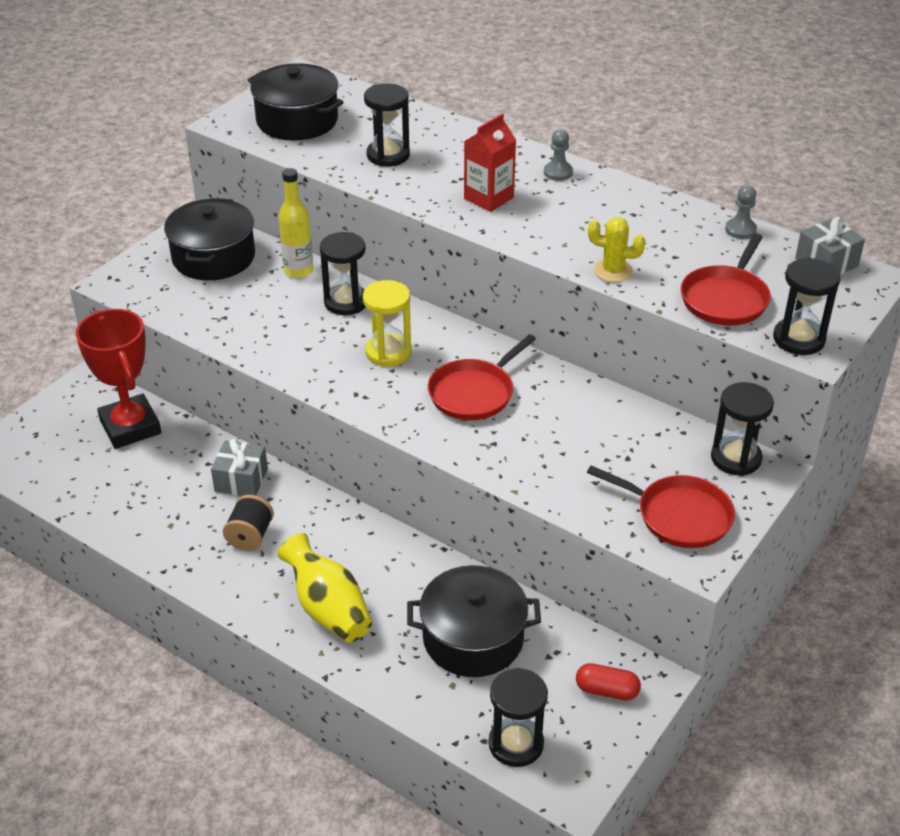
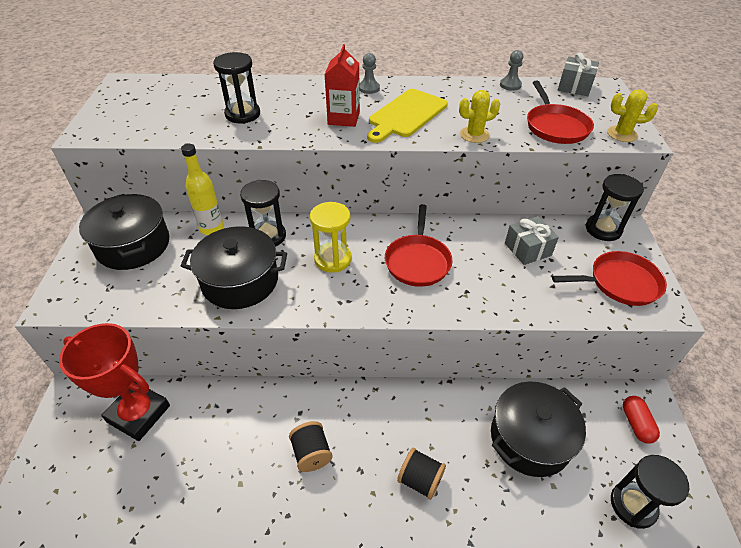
camera: 35 degrees left, 5 degrees up
(241, 480) = (266, 409): grey gift -> grey gift (527, 249)
(297, 121) = (147, 113): black pot -> black pot (240, 281)
(328, 609) = (420, 480): yellow vase -> black spool
(563, 219) = (406, 115): none -> yellow cutting board
(607, 690) = (636, 424): red capsule -> red capsule turned 75 degrees counterclockwise
(798, 339) = (622, 134): black hourglass -> yellow cactus

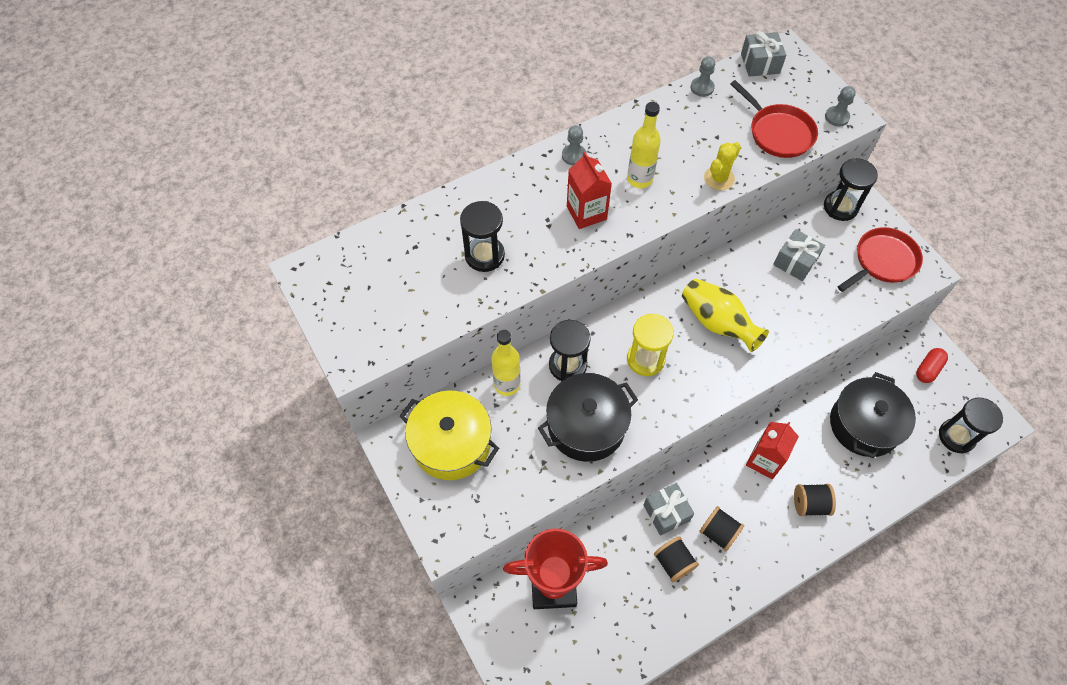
camera: 30 degrees left, 15 degrees up
(133, 245) = (451, 444): black pot -> yellow pot
(250, 455) = (673, 563): none -> black spool
(280, 410) = (666, 513): none -> grey gift
(405, 416) = (764, 460): none -> red carton
(406, 115) = (639, 179): yellow cutting board -> yellow bottle
(418, 261) = (717, 323): red pan -> yellow vase
(622, 134) = (837, 117): yellow cactus -> grey pawn
(636, 424) = (928, 369): red capsule -> red capsule turned 75 degrees clockwise

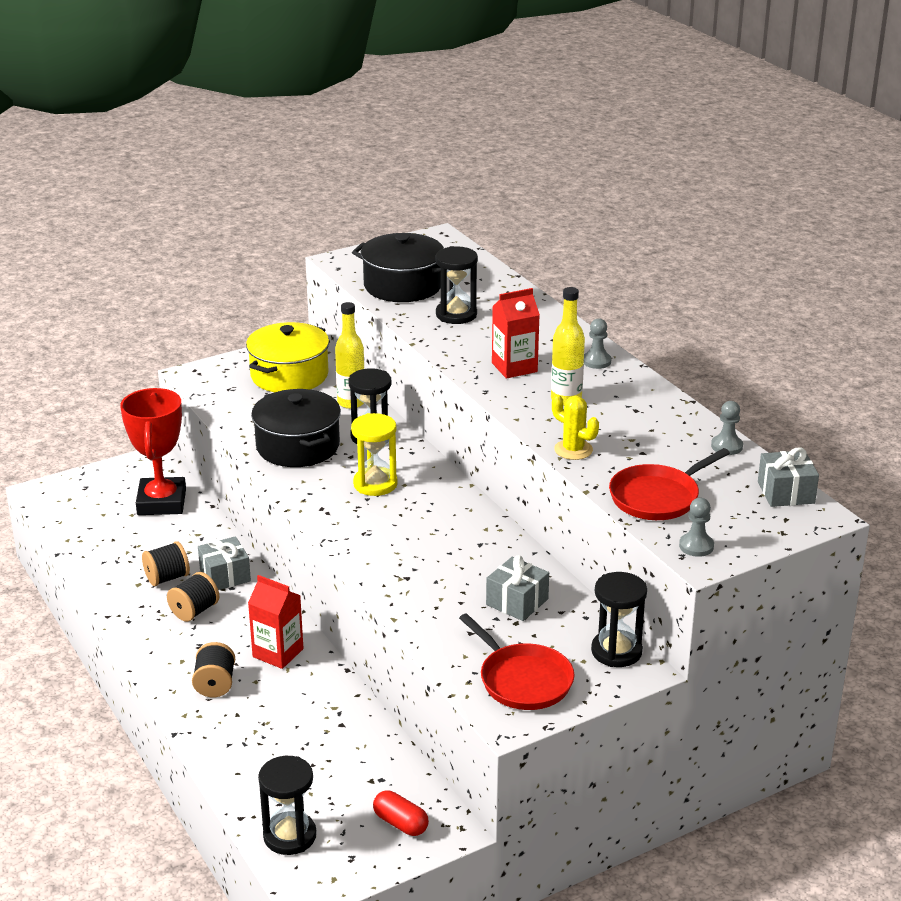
camera: 90 degrees right, 30 degrees down
(717, 323) = (422, 535): yellow vase -> none
(864, 425) = (317, 745): black pot -> black pot (403, 286)

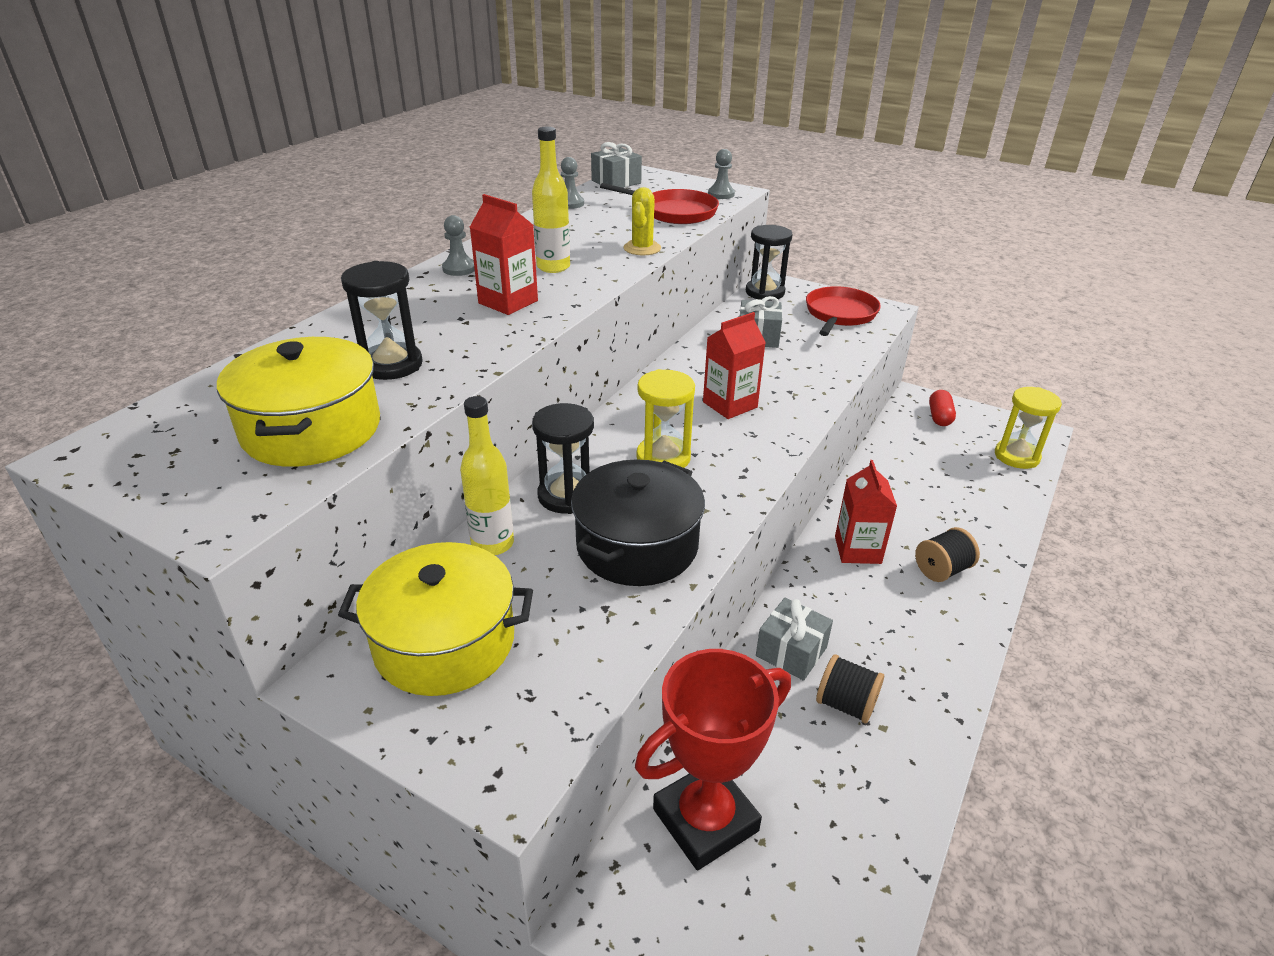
camera: 120 degrees left, 5 degrees up
(194, 611) = (870, 644): black spool -> none
(290, 836) = (1016, 456): black hourglass -> yellow hourglass
(403, 286) = (312, 429): black pot -> yellow pot
(415, 538) = (730, 405): none -> red carton

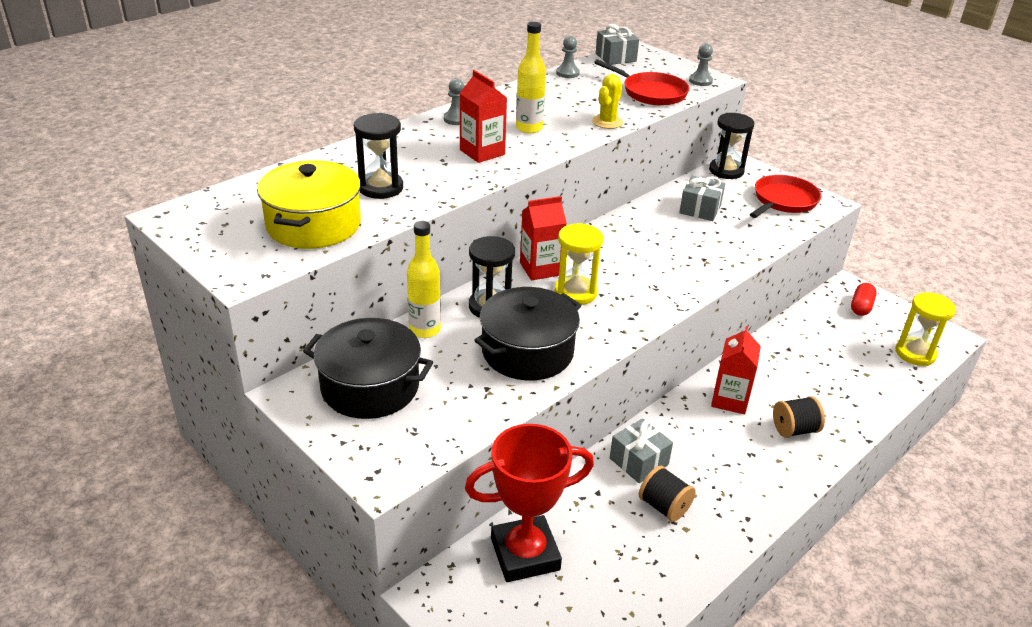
camera: 15 degrees right, 0 degrees up
(444, 642) = (370, 387): yellow pot -> black pot
(730, 405) = (648, 261): red carton -> red carton (540, 269)

